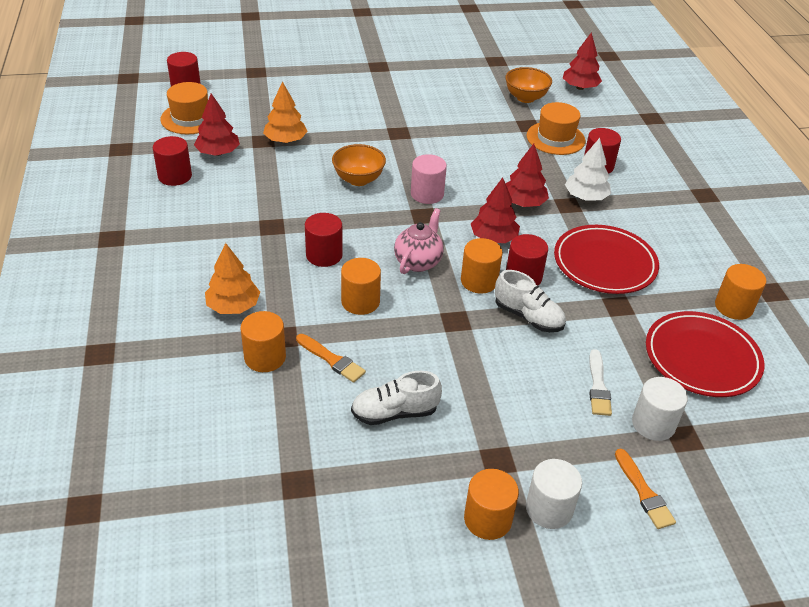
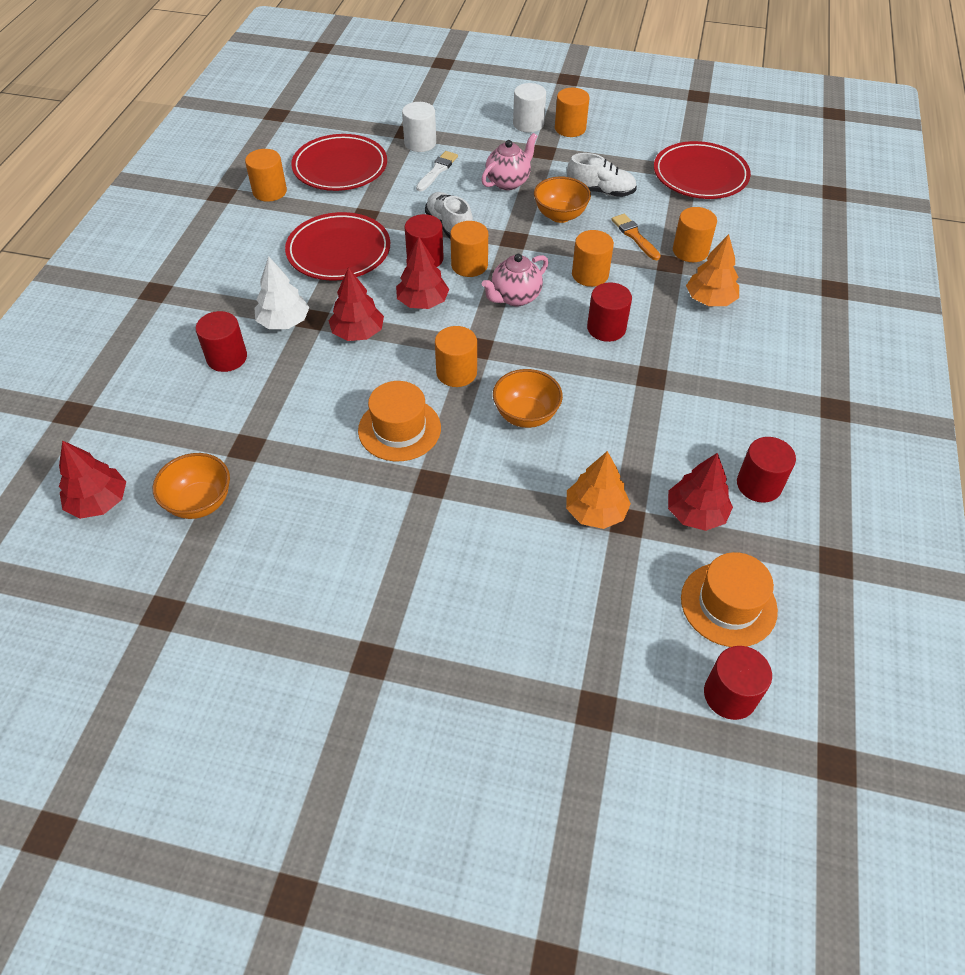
camera: 155 degrees left, 10 degrees up
(277, 482) = (700, 175): none -> red plate
(424, 363) = (560, 215): none -> orange bowl
(427, 194) = (456, 372): pink cylinder -> orange cylinder
(508, 394) = (508, 182): none -> pink teapot
(555, 138) = (233, 413): orange hat -> orange hat (399, 429)
(643, 492) = (462, 117): orange brush -> none

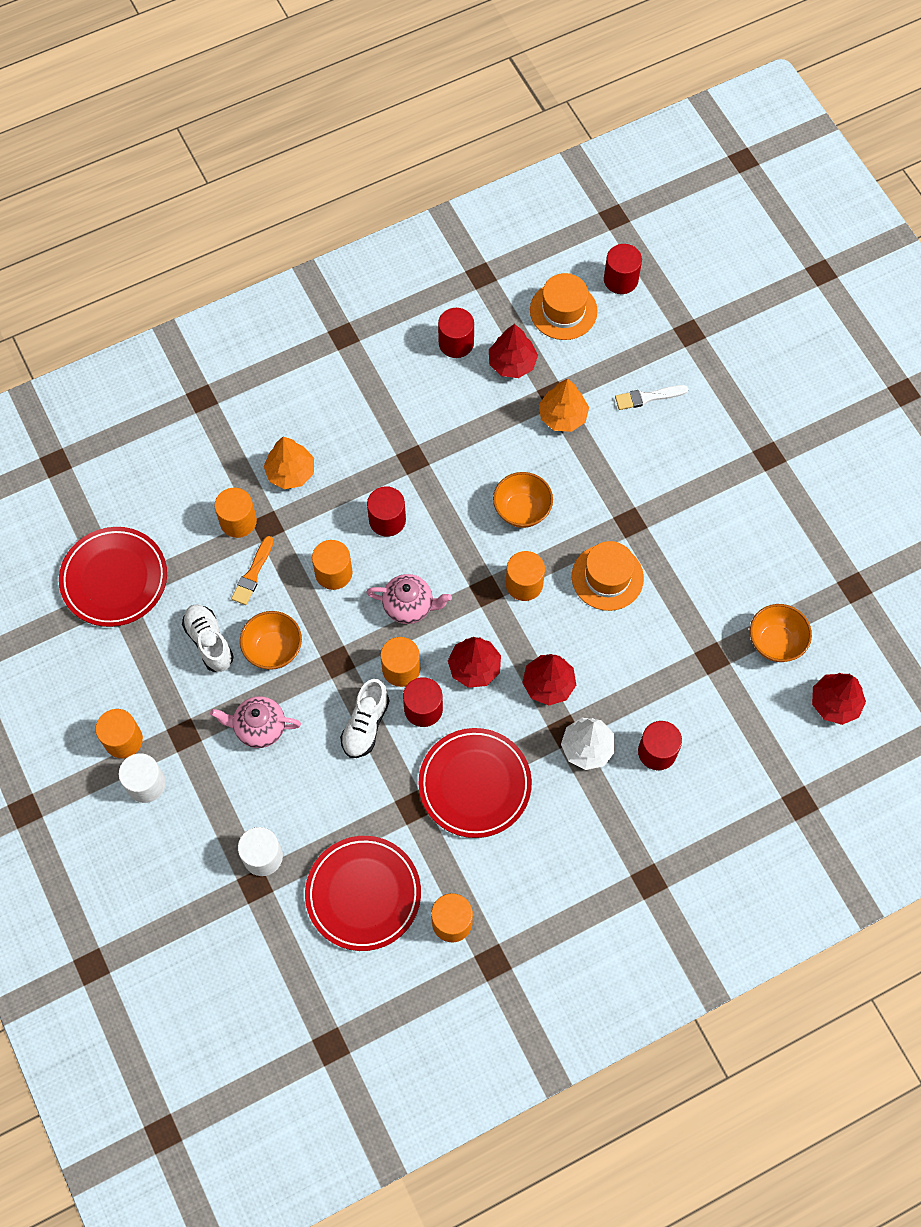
camera: 130 degrees left, 15 degrees up
(437, 170) = (294, 803): white brush -> white brush (648, 397)

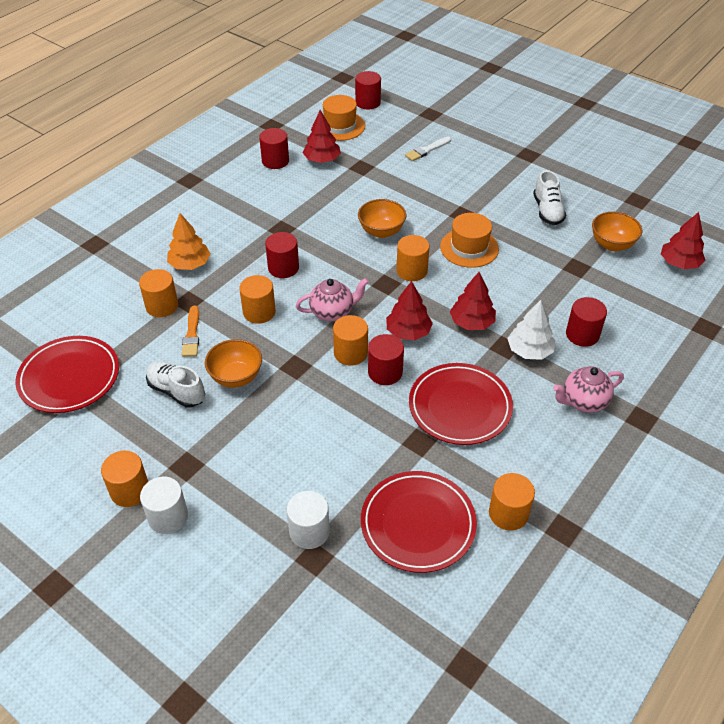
camera: 25 degrees left, 20 degrees down
(259, 728) = (253, 435): pink teapot -> pink teapot (583, 401)
(365, 725) = (344, 400): white shoe -> white shoe (547, 211)
(563, 416) = (376, 175): orange tree -> none

